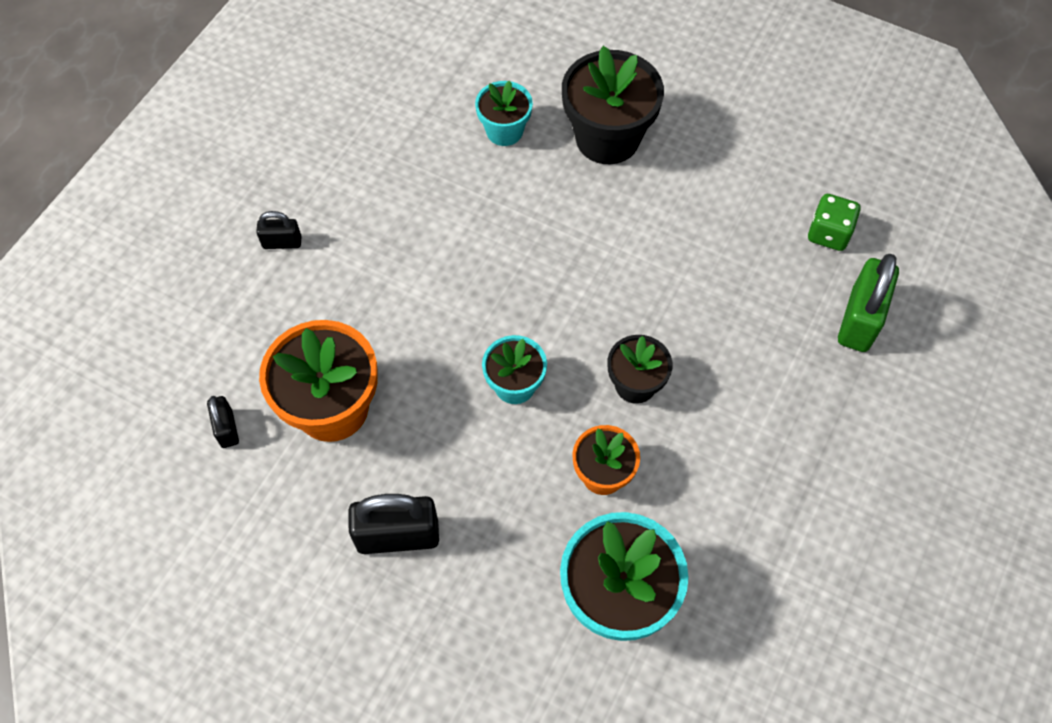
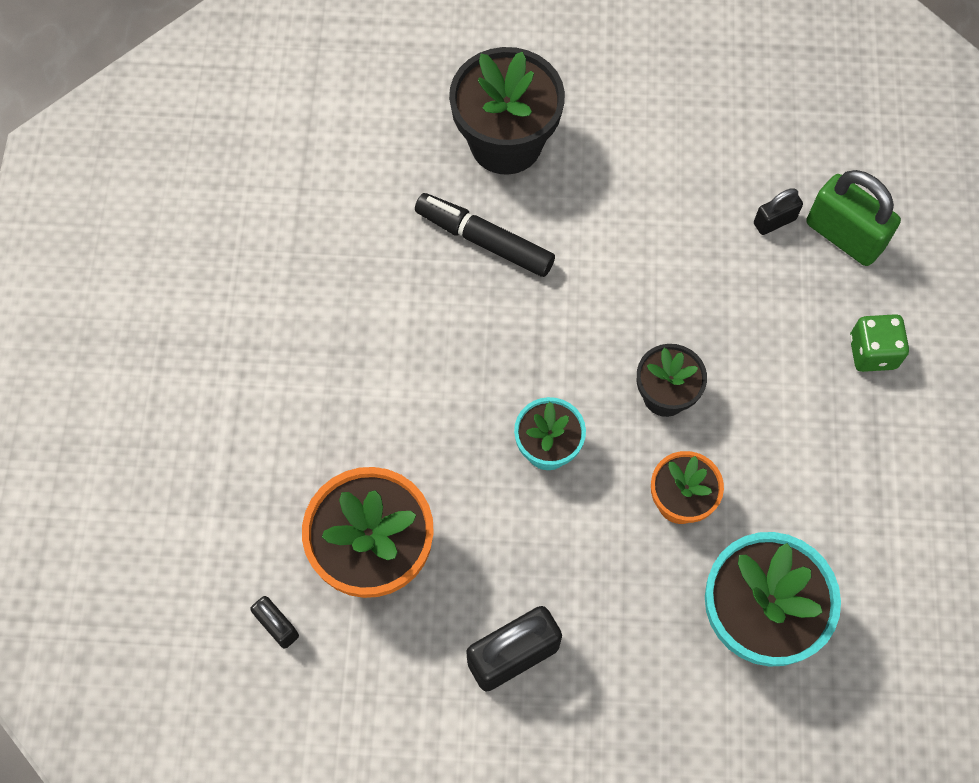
camera: 25 degrees left, 5 degrees up
(282, 242) = (224, 400): black padlock -> black padlock (774, 221)
(504, 131) = (395, 177): turquoise flower pot -> none
(550, 205) = (484, 240): none -> black marker
(828, 233) = (773, 157): green dice -> green dice (872, 352)
(859, 320) = (844, 236): green padlock -> green padlock turned 45 degrees counterclockwise

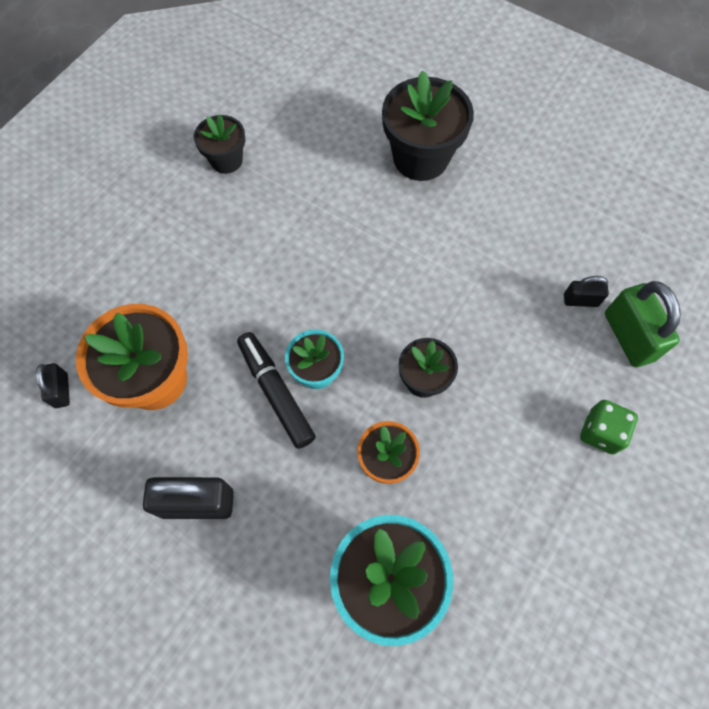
camera: 30 degrees right, 0 degrees up
(280, 259) = (226, 160): none -> black flower pot
(484, 240) = (365, 212): black marker -> black marker (276, 392)

